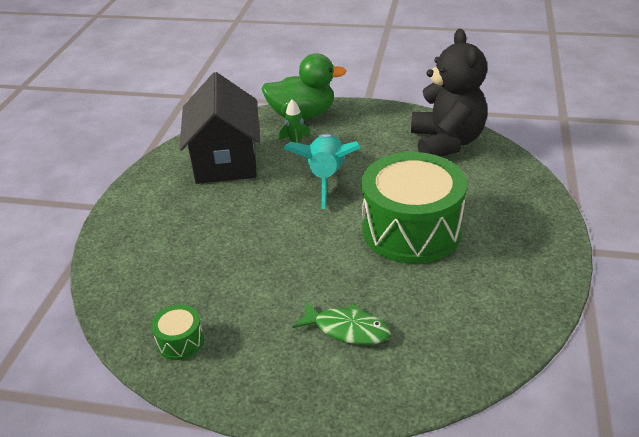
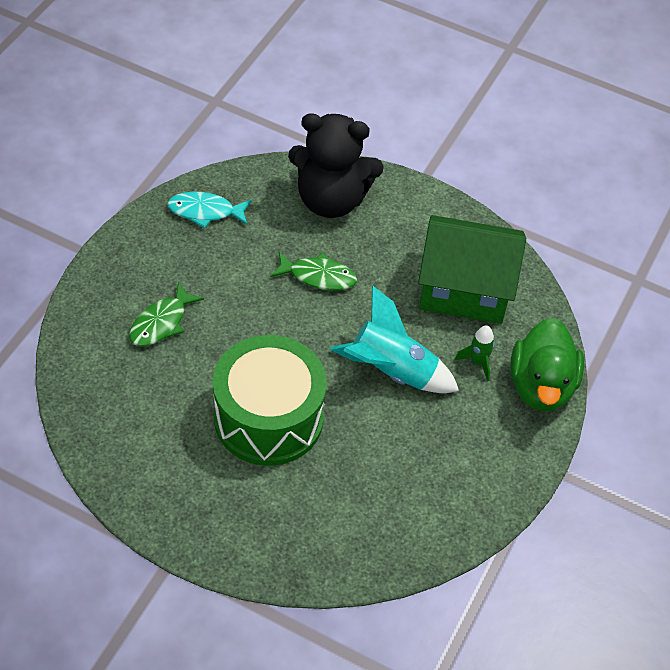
camera: 100 degrees right, 15 degrees up
(180, 341) = (205, 211): green drum -> turquoise fish
(225, 160) = (464, 289): black house -> green house
(242, 239) = (318, 276): none -> green fish
(446, 142) = (417, 518): black teddy bear -> black teddy bear (331, 200)

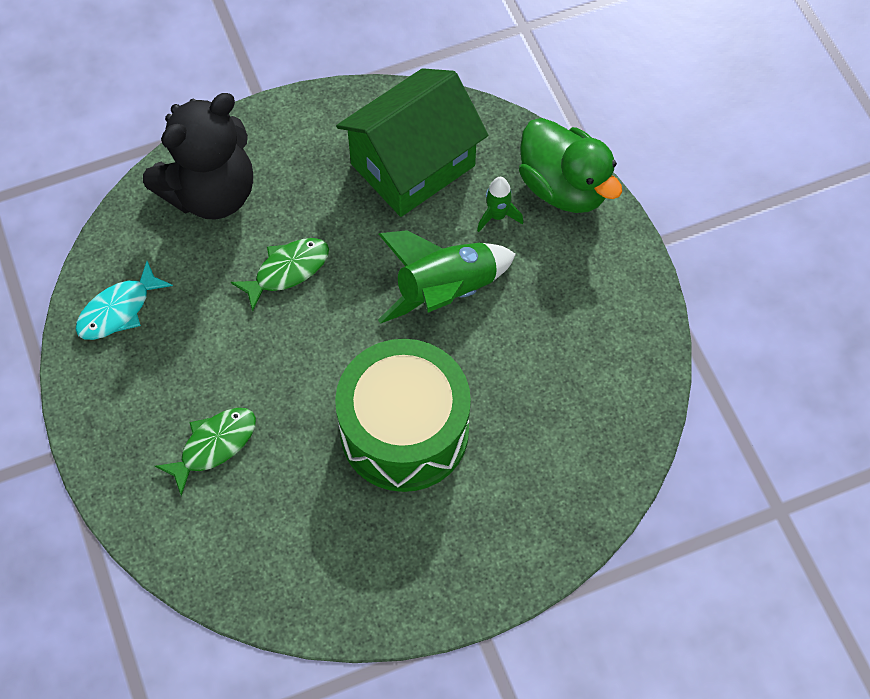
camera: 45 degrees left, 10 degrees up
(161, 323) = (214, 446): green fish -> green fish turned 120 degrees counterclockwise
(391, 371) = (445, 291): turquoise rocket -> green rocket

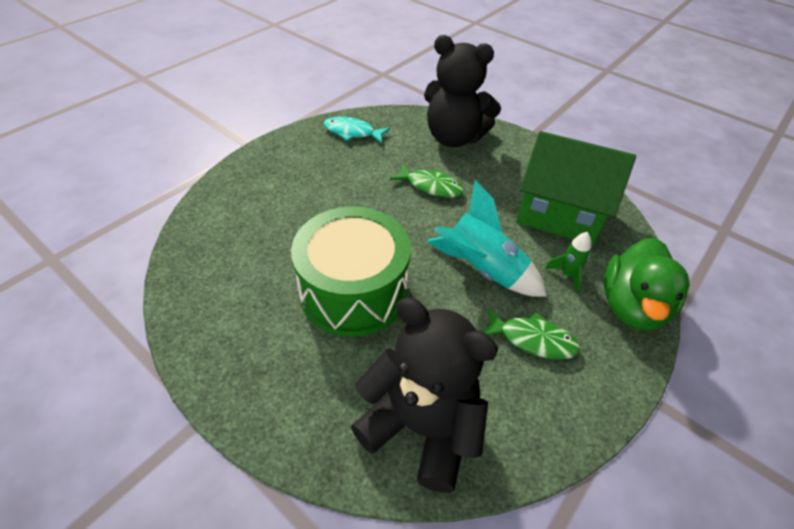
camera: 60 degrees right, 15 degrees down
(214, 446) = (287, 200): green fish -> green fish (532, 339)
(445, 291) = (482, 269): green rocket -> turquoise rocket
(587, 442) = (421, 426): none -> black teddy bear

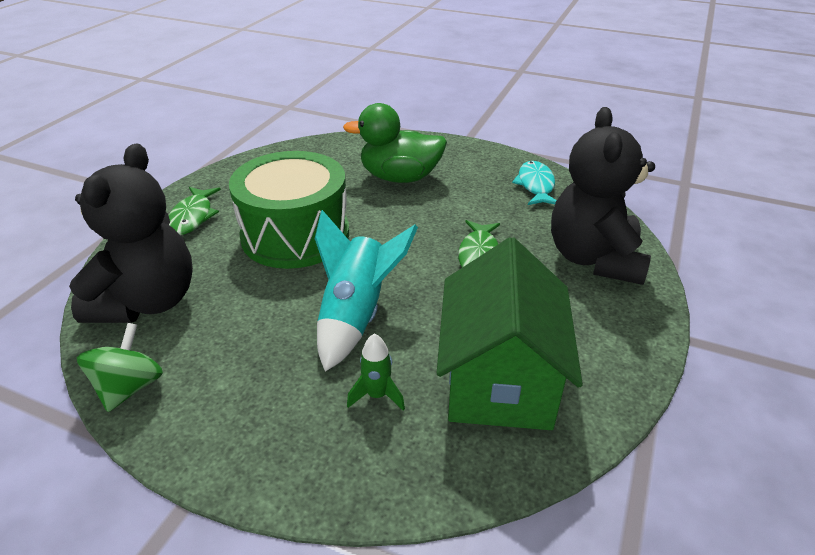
camera: 75 degrees right, 10 degrees down
(532, 339) = (260, 369): green fish -> green fish (192, 217)
(542, 441) = (129, 387): none -> green spinning top
(631, 306) = (340, 472): green duck -> green duck (400, 177)

